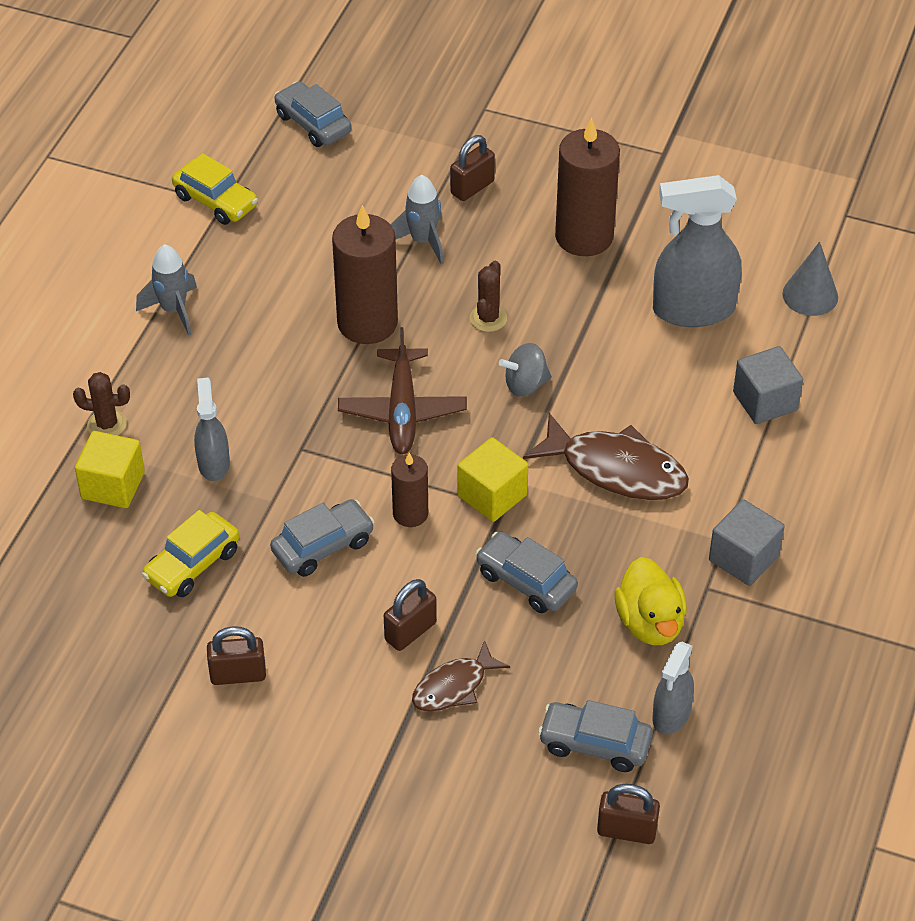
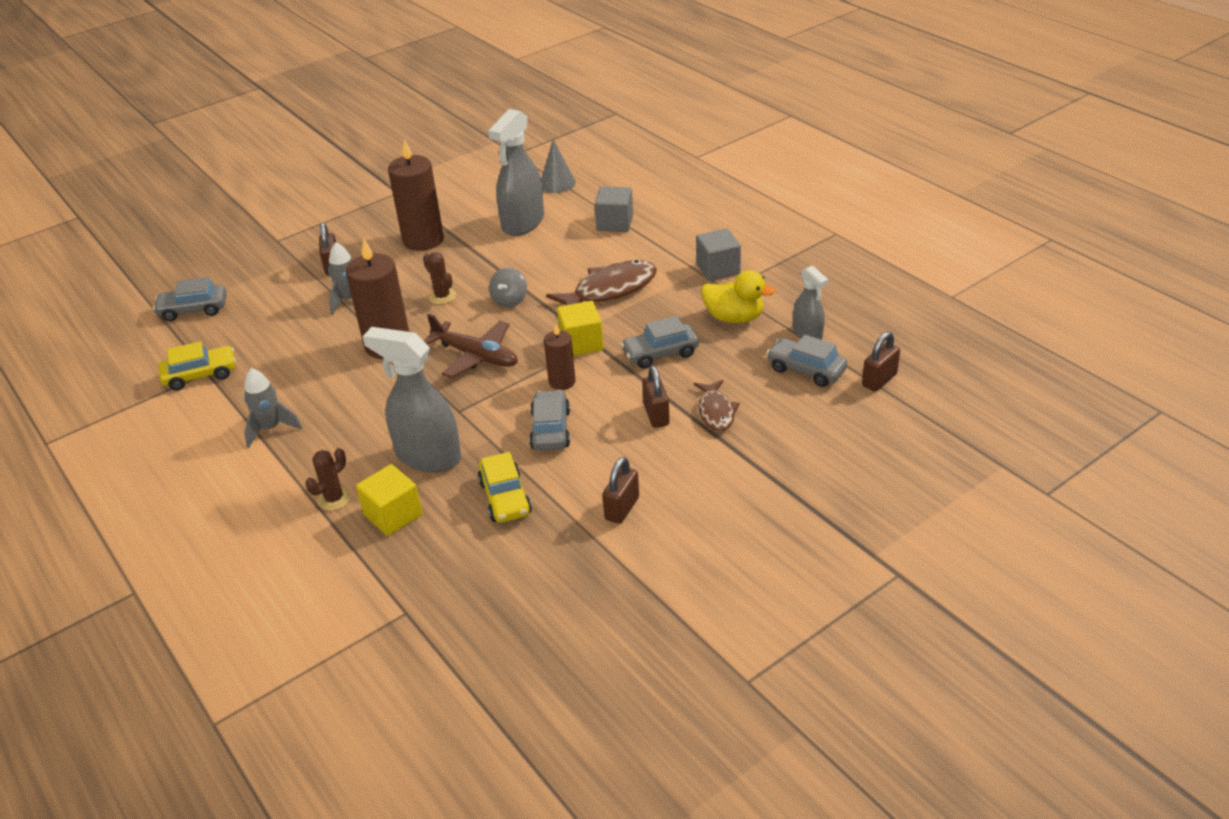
camera: 55 degrees left, 10 degrees down
(213, 463) = (428, 456): grey spray bottle -> grey spray bottle, size x1.79
(594, 744) = (806, 370): grey car -> grey car turned 75 degrees clockwise

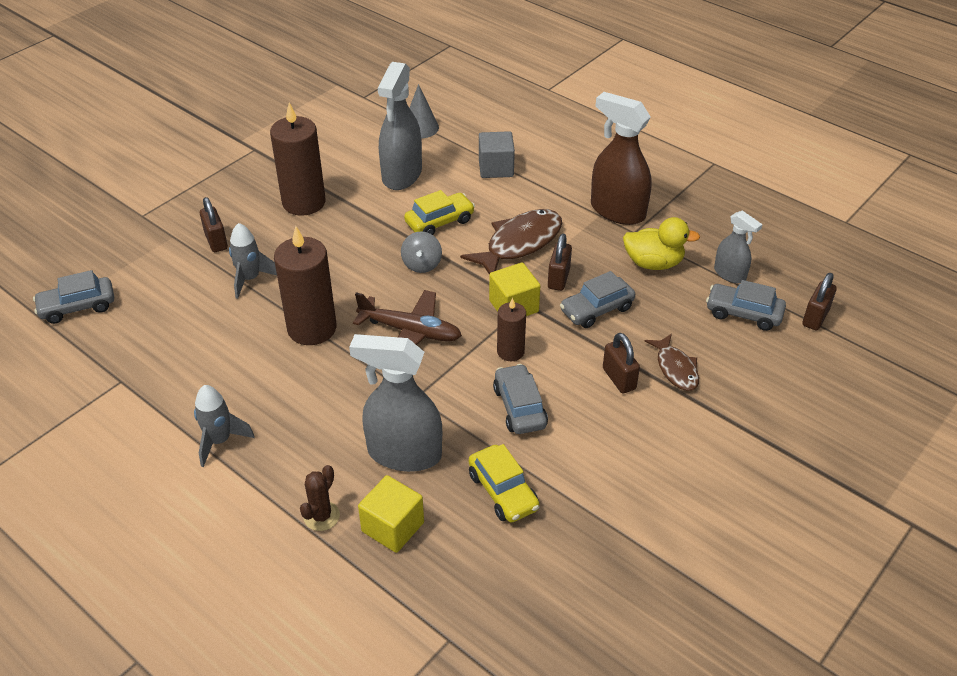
camera: 15 degrees left, 5 degrees up
(200, 375) = (115, 385): yellow car -> yellow car (439, 222)
(442, 296) = (349, 266): brown cactus -> none
(622, 508) = (625, 488): brown padlock -> brown padlock (558, 278)
(718, 269) = (617, 211): grey cube -> brown spray bottle

